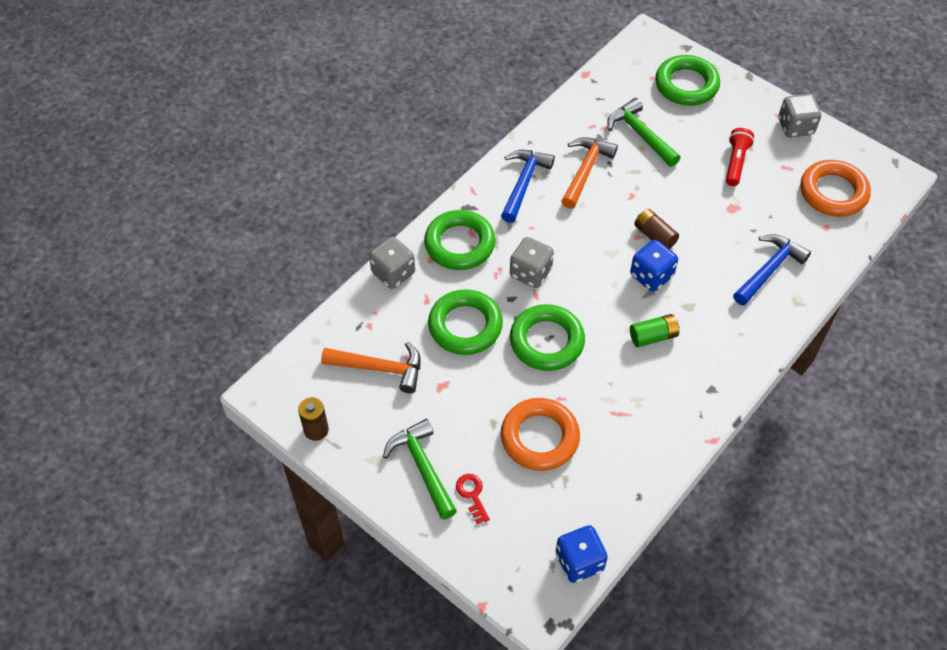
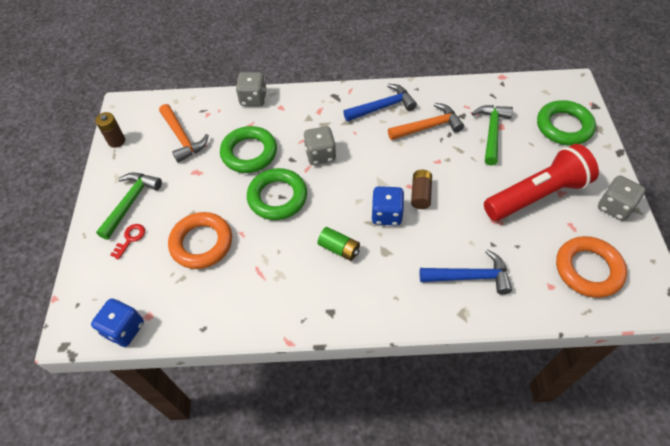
camera: 50 degrees right, 0 degrees up
(459, 244) = (305, 111): green ring -> none
(736, 162) = (536, 195): red flashlight -> red flashlight, size x2.00

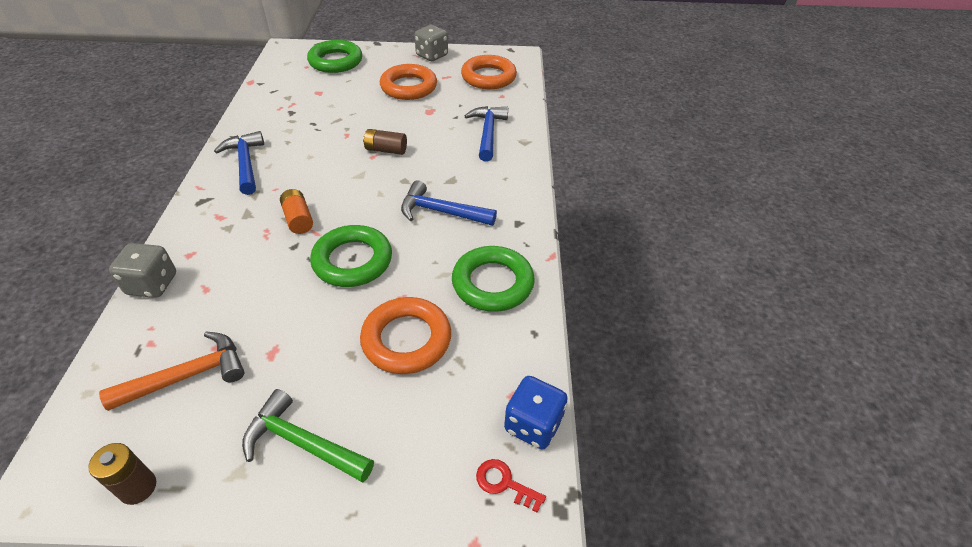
camera: 90 degrees left, 10 degrees down
(130, 239) = (378, 434): red key -> red key (504, 483)
(249, 153) = (262, 289): green ring -> green ring (492, 283)
(320, 155) = (298, 219): grey dice -> orange battery
(339, 249) = (441, 212): green battery -> blue hammer
(386, 214) = (405, 175): blue dice -> none
(428, 127) = (295, 135): orange hammer -> none
(491, 132) = (323, 98): green hammer -> none
(536, 195) = (409, 87): red flashlight -> orange ring

